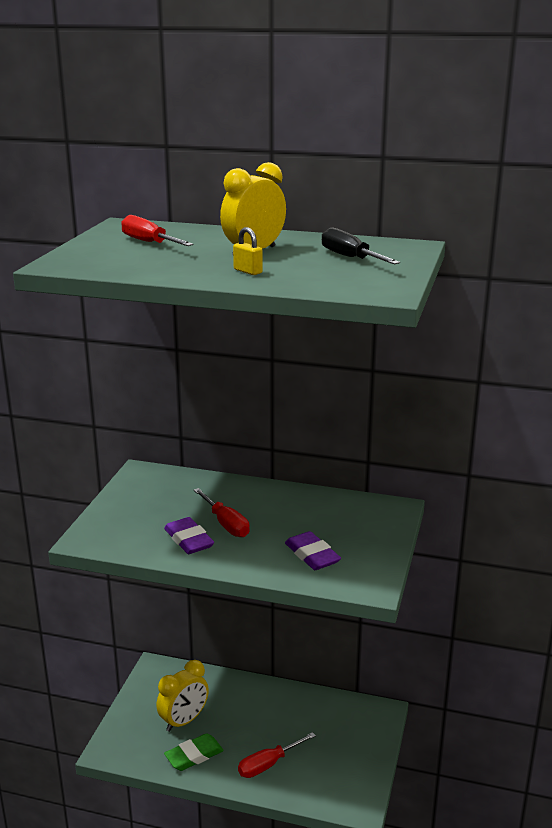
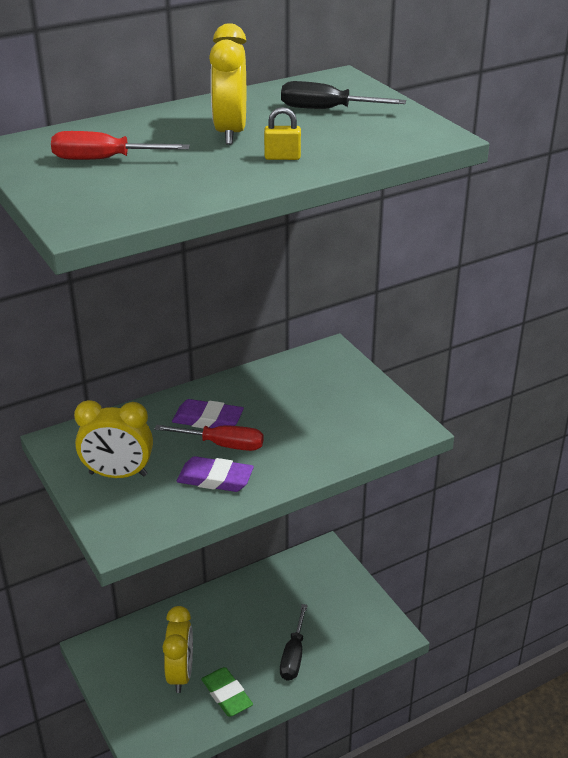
camera: 45 degrees left, 10 degrees up
(141, 506) = (118, 474): none -> yellow clock
(194, 755) = (226, 695): green eraser -> green eraser turned 45 degrees counterclockwise
(268, 764) = (293, 655): red screwdriver -> black screwdriver
(312, 555) = (334, 430): purple eraser -> purple eraser (208, 419)

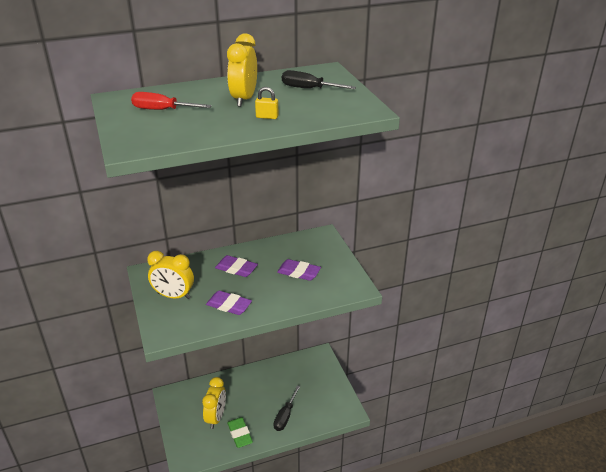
camera: 10 degrees right, 0 degrees up
(222, 445) = (240, 285): red screwdriver -> none
(311, 414) = (298, 272): none -> purple eraser

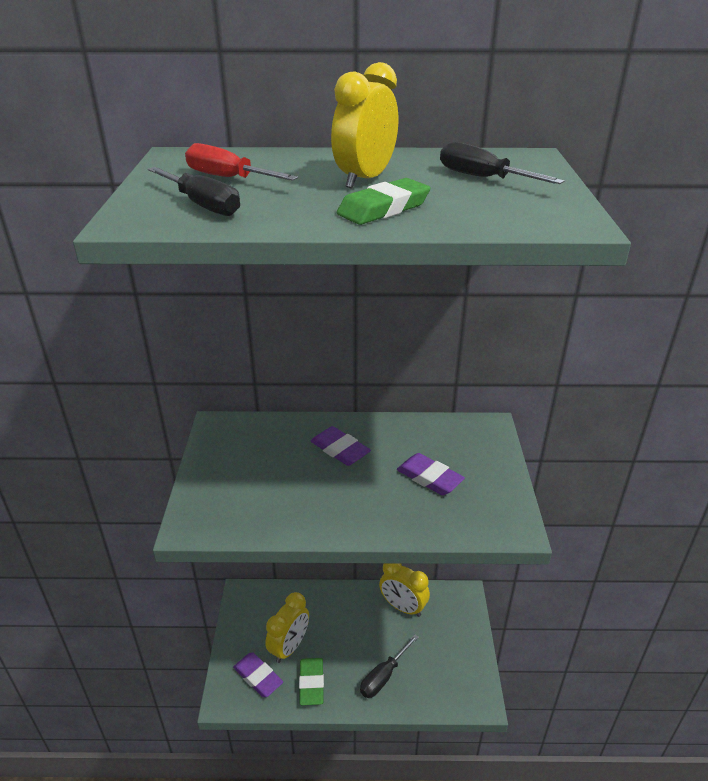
camera: 20 degrees right, 0 degrees up
(162, 130) = (202, 205): none -> black screwdriver
(174, 296) = (235, 469): yellow clock -> yellow clock (403, 607)
(229, 305) = (304, 505): purple eraser -> purple eraser (258, 677)
(267, 117) = (384, 208): yellow padlock -> green eraser

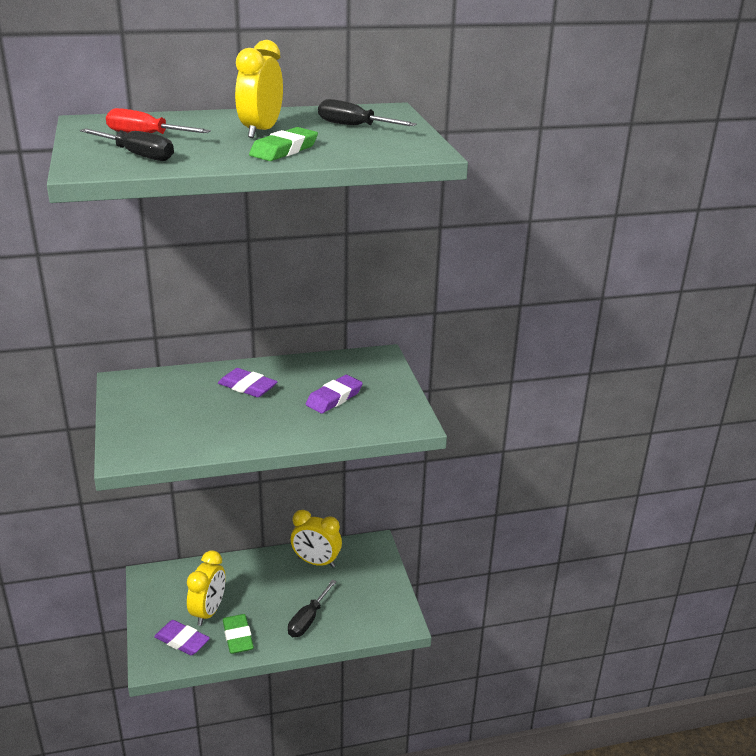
camera: 15 degrees left, 5 degrees down
(429, 478) = (334, 398): purple eraser -> purple eraser turned 75 degrees counterclockwise

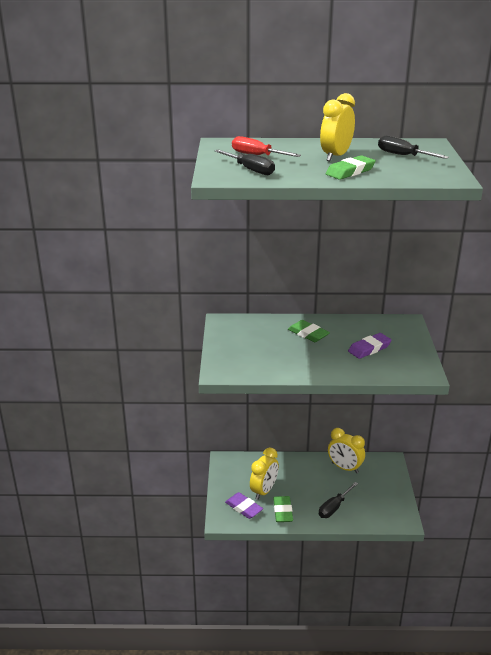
camera: 15 degrees right, 0 degrees up
(247, 387) = (308, 334): purple eraser -> green eraser

